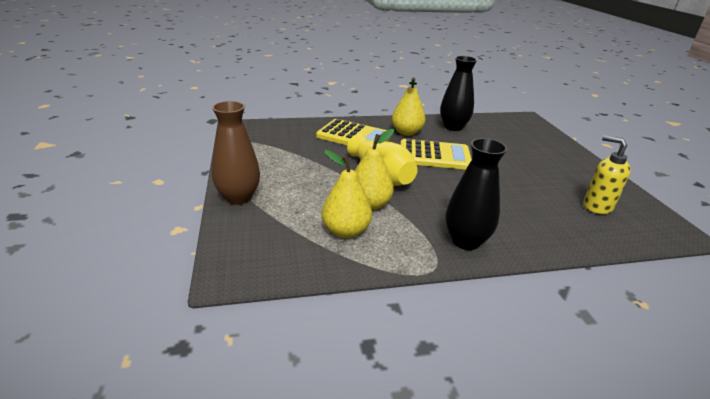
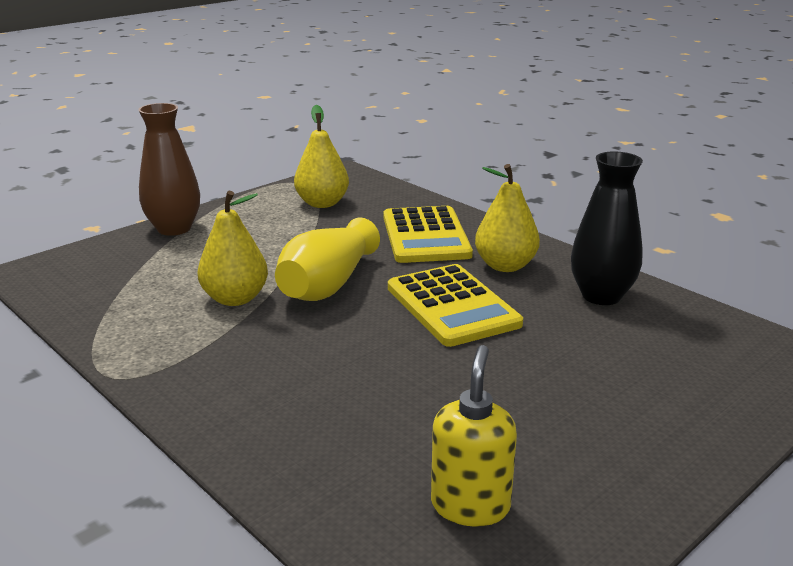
camera: 60 degrees right, 5 degrees down
(346, 231) = (157, 302): yellow pear -> yellow pear (322, 203)
(465, 241) = (206, 387): black vase -> none

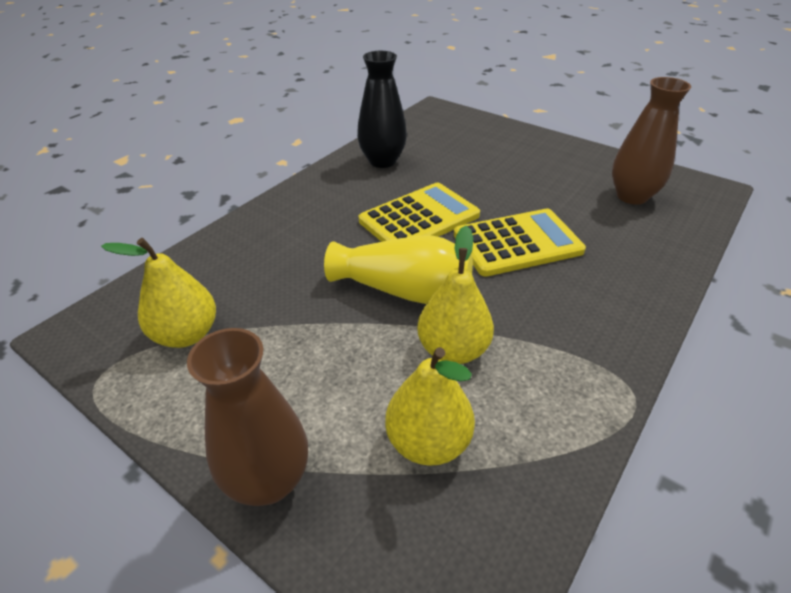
camera: 100 degrees left, 15 degrees up
(425, 236) = (285, 244): yellow calculator -> yellow calculator (517, 243)
(470, 505) = (632, 196): yellow soap dispenser -> brown vase
(505, 266) = (342, 199): yellow pear -> yellow pear (428, 442)

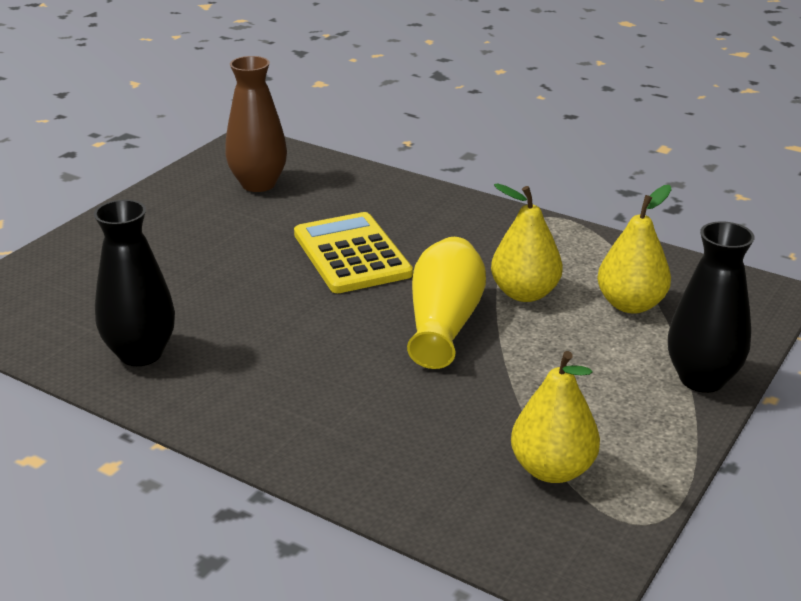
camera: 95 degrees left, 10 degrees down
(269, 481) = (702, 379): brown vase -> black vase
(419, 218) = (302, 317): yellow calculator -> none

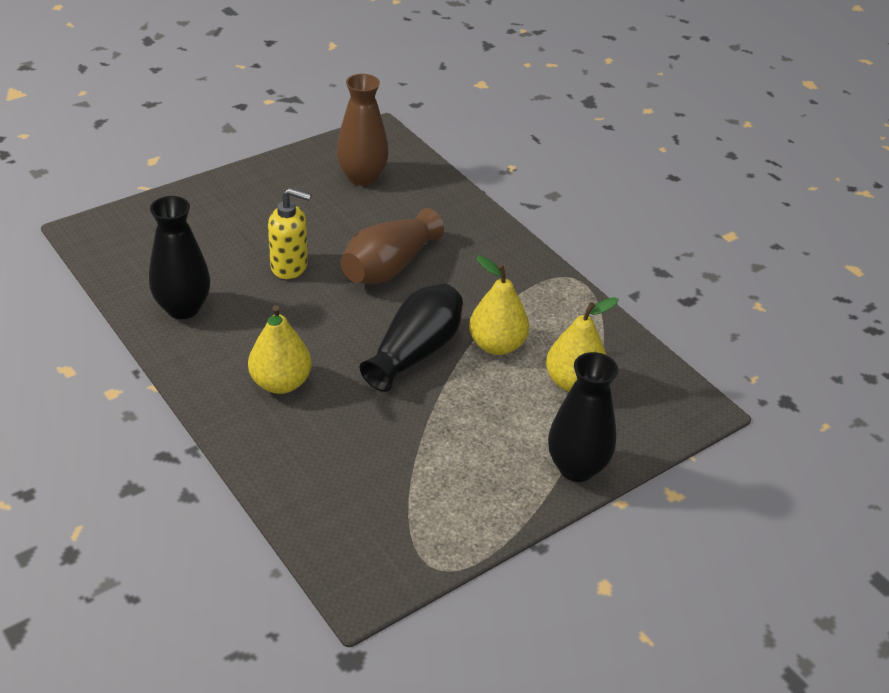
camera: 20 degrees right, 10 degrees up
(239, 282) = (290, 267): none -> yellow soap dispenser
(352, 254) = (389, 267): yellow calculator -> brown vase
(444, 323) = (415, 352): yellow vase -> black vase
(552, 469) = (404, 502): yellow pear -> yellow pear (281, 383)

